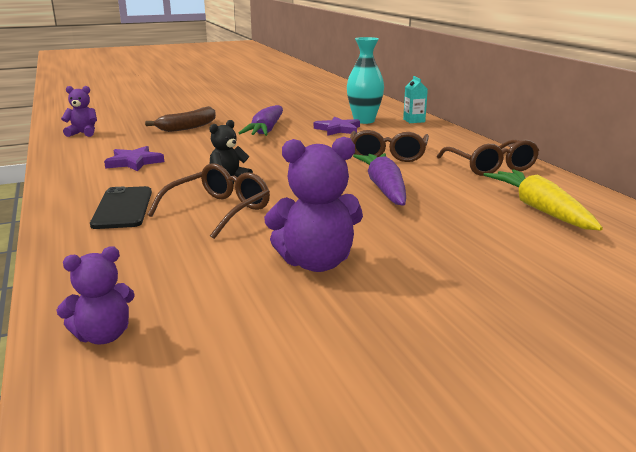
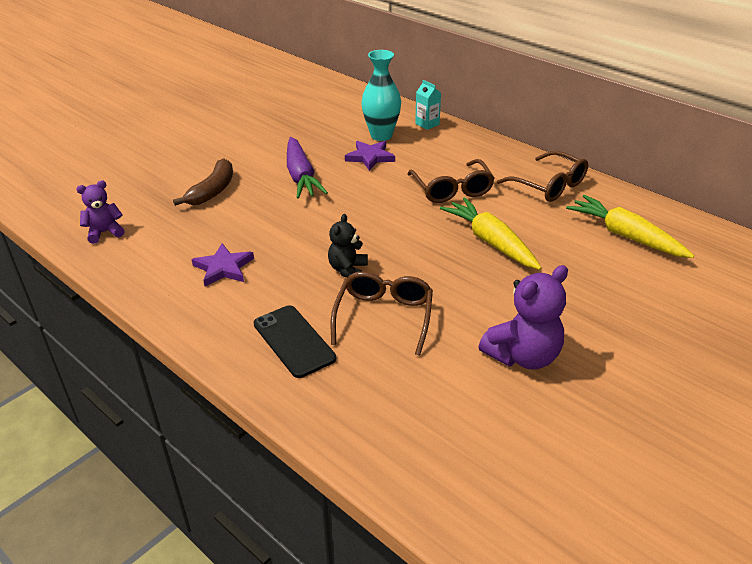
camera: 25 degrees left, 15 degrees up
(103, 336) = (451, 491): purple teddy bear -> none
(384, 188) = (491, 242): purple carrot -> yellow carrot

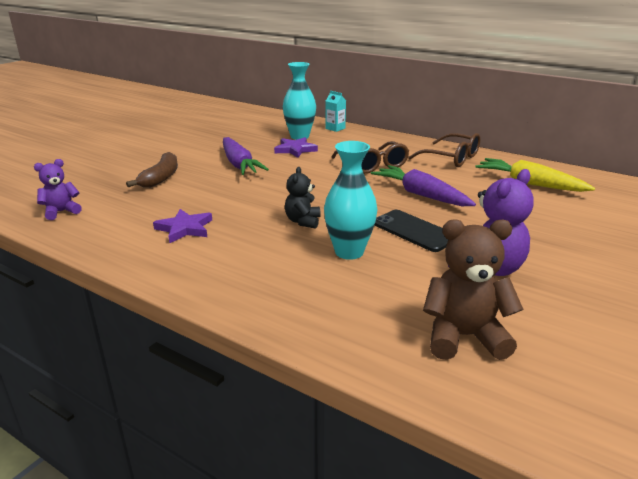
camera: 10 degrees left, 10 degrees down
(294, 341) = (269, 276): black phone -> black phone (414, 231)
(384, 317) = (349, 252): brown glasses -> turquoise vase
(462, 438) = (464, 336): none -> brown teddy bear
(491, 242) = (421, 195): yellow carrot -> purple carrot

